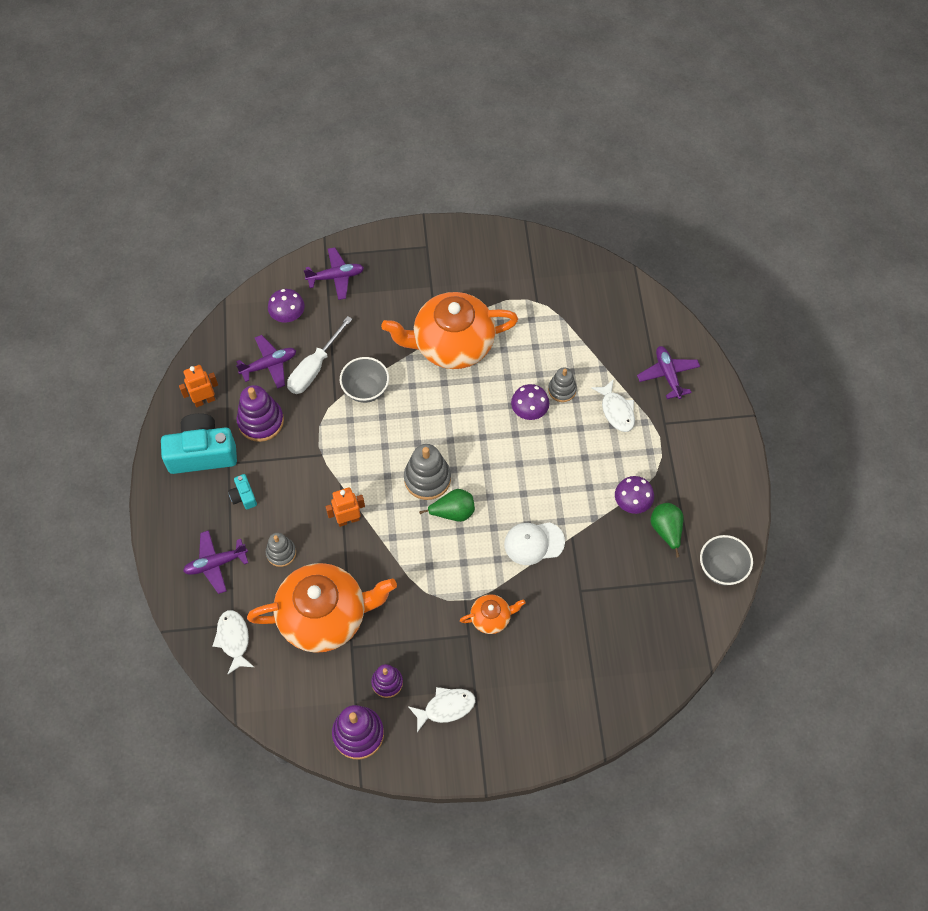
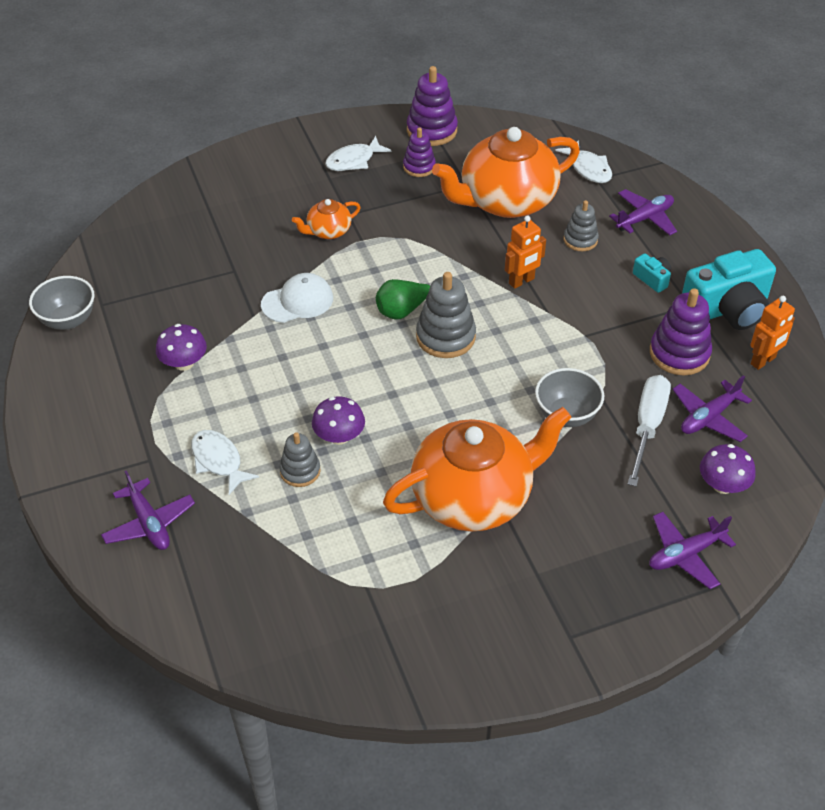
camera: 165 degrees right, 15 degrees down
(666, 530) = (138, 343): green pear -> none

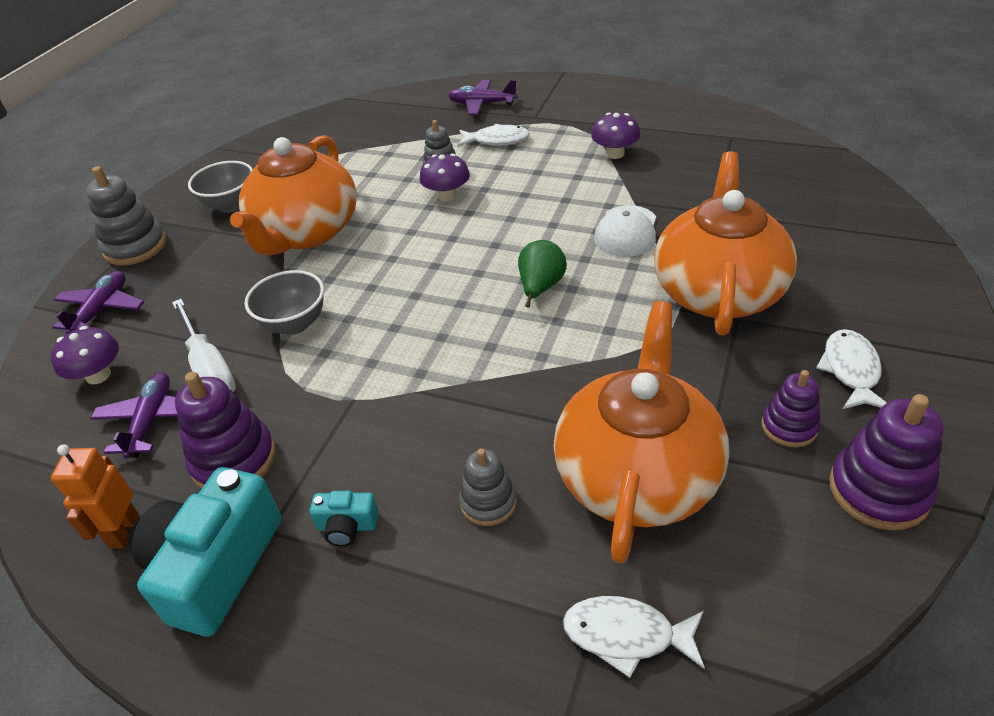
camera: 135 degrees right, 5 degrees down
(68, 320) = (726, 119): grey bowl -> grey bowl (231, 205)
(328, 231) = (718, 291): orange teapot -> orange teapot, size x2.23
(445, 337) = (475, 299): grey stacking toy -> grey stacking toy (135, 247)
(521, 281) = (482, 398): orange robot -> none
(644, 218) = (450, 616): purple plane -> none

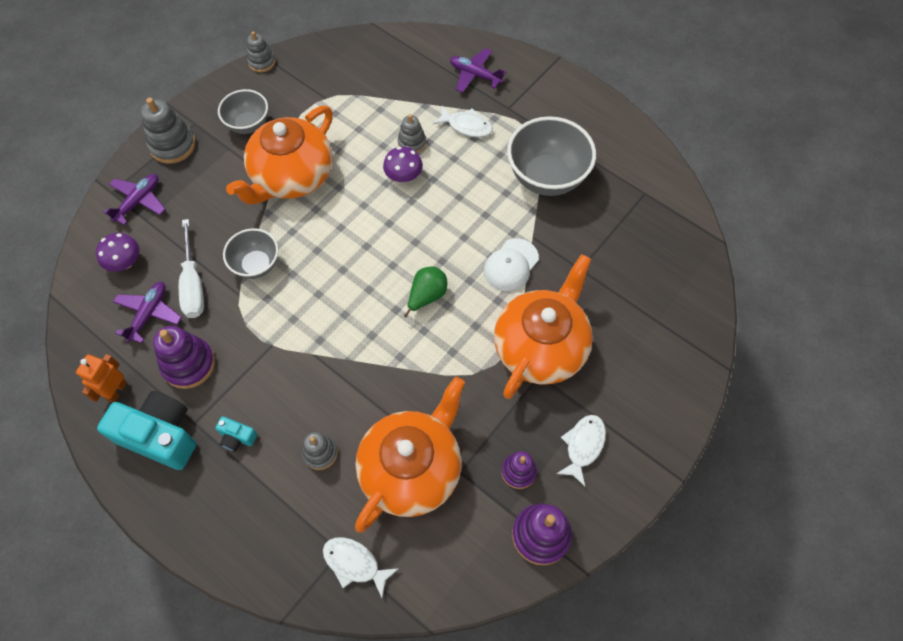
camera: 15 degrees right, 20 degrees up
(216, 567) = (160, 435): turquoise camera -> turquoise camera turned 75 degrees clockwise
(227, 154) = (262, 62): none -> grey stacking toy
(615, 154) = (546, 177): purple mushroom -> grey bowl

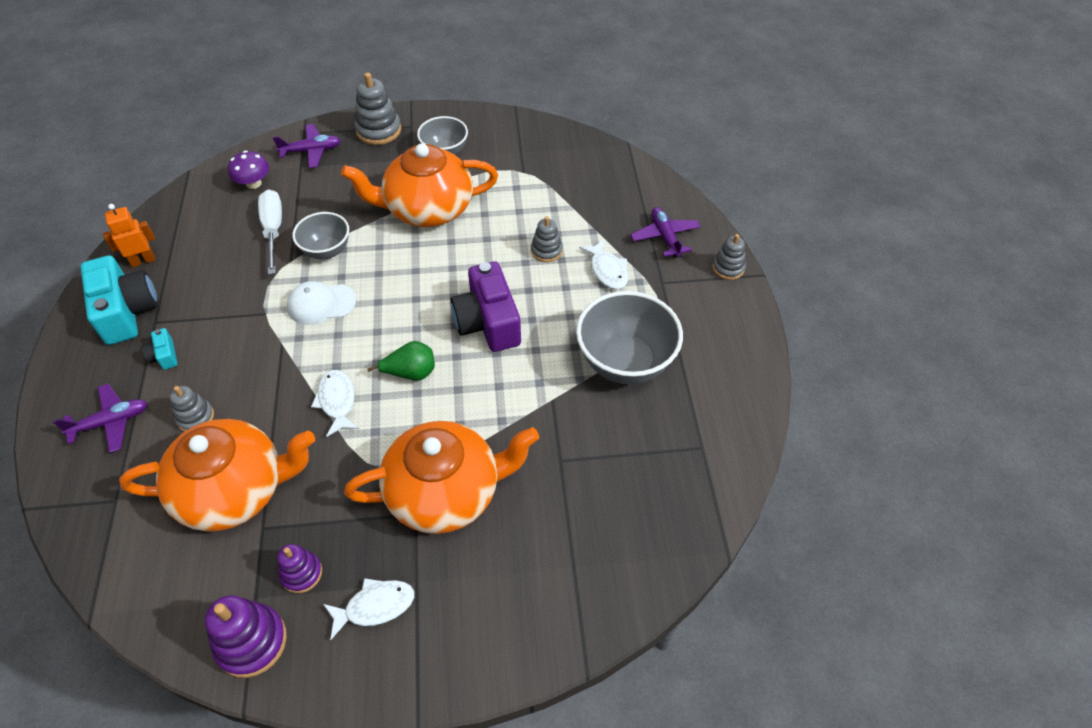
camera: 45 degrees right, 10 degrees down
(149, 314) = (223, 228): purple plane -> purple plane (111, 422)
(189, 364) = (202, 280): purple stacking toy -> none
(193, 284) = (273, 230): white screwdriver -> white screwdriver turned 135 degrees clockwise
(262, 62) = (509, 116): grey stacking toy -> grey stacking toy (728, 268)
(355, 563) = (112, 519): white fish -> white fish (337, 401)
(403, 176) = (508, 270): purple mushroom -> none
(434, 222) = (488, 322): none -> purple camera
(511, 265) = (505, 406): white cap -> white cap (321, 304)

